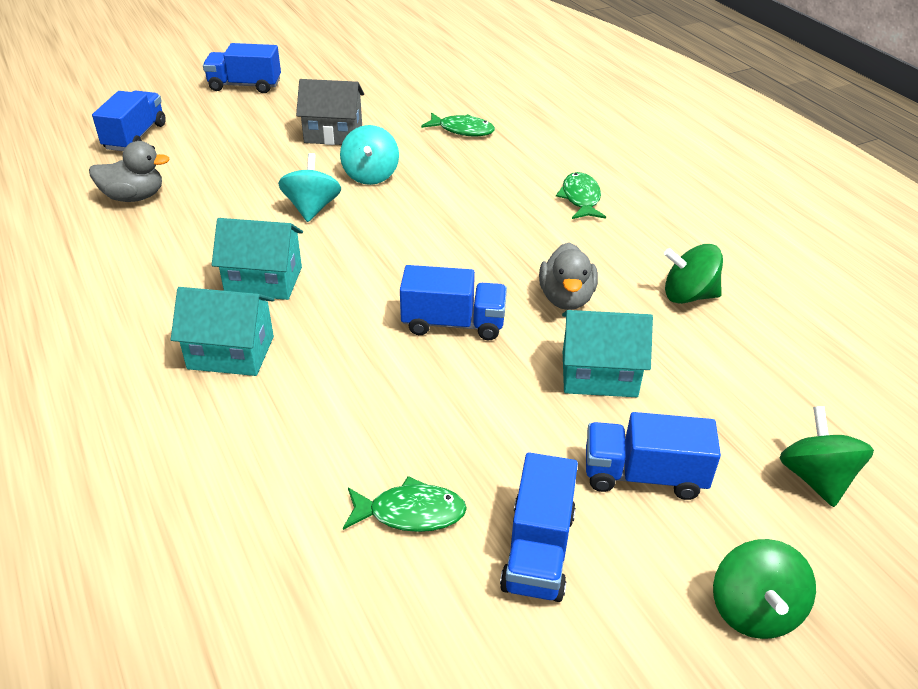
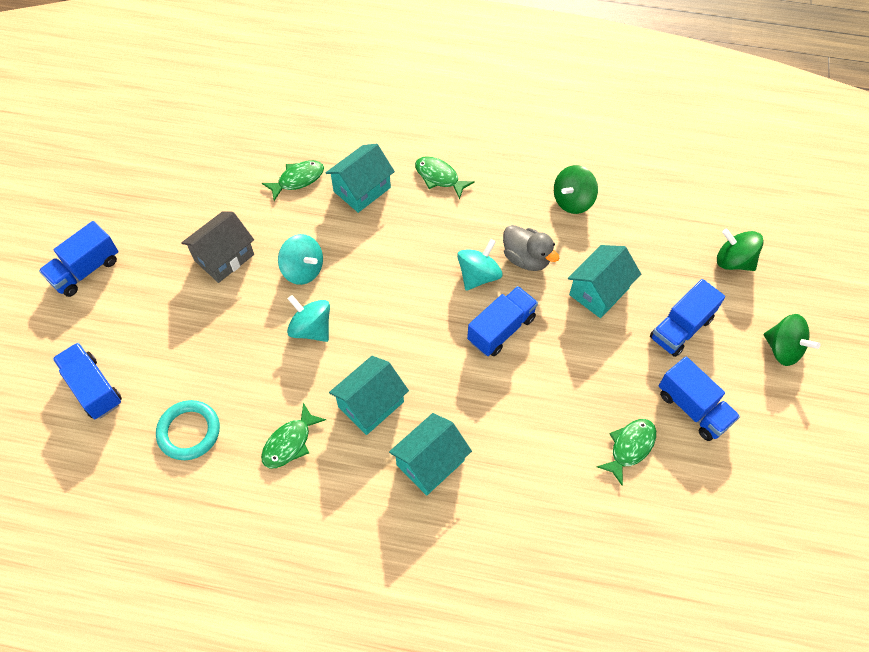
camera: 50 degrees left, 20 degrees up
(134, 197) = (189, 431): grey duck -> turquoise ring
(172, 254) = (289, 442): none -> green fish
(500, 276) = (478, 275): none -> turquoise spinning top
(501, 165) = (362, 189): none -> turquoise house

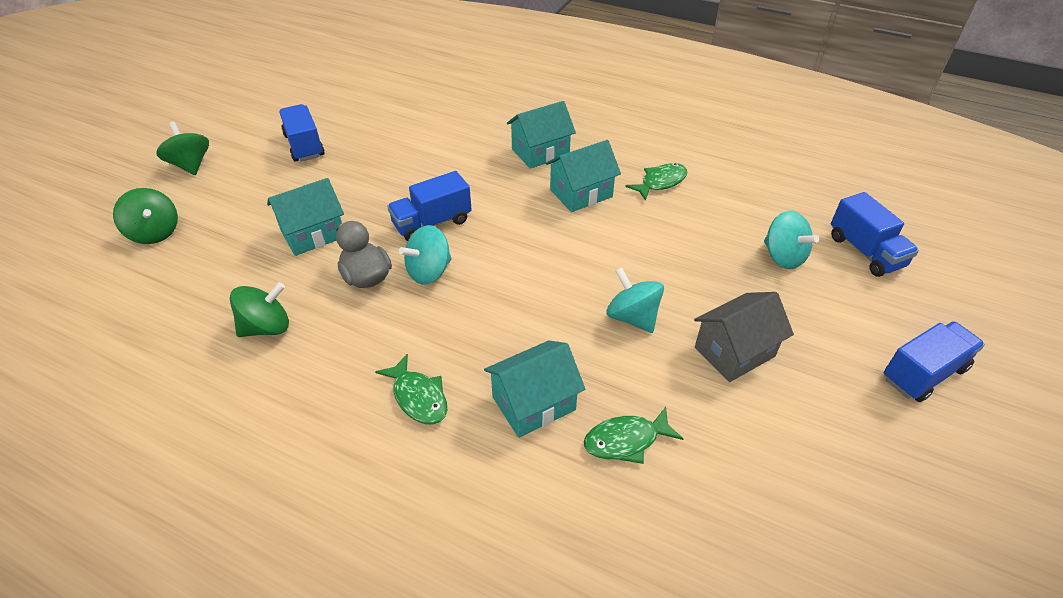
camera: 165 degrees left, 15 degrees down
(189, 431) = (756, 204): turquoise ring -> none
(311, 329) = (630, 259): turquoise spinning top -> turquoise spinning top (783, 257)
(630, 447) = (374, 134): green fish -> none
(681, 328) = (262, 193): blue truck -> none

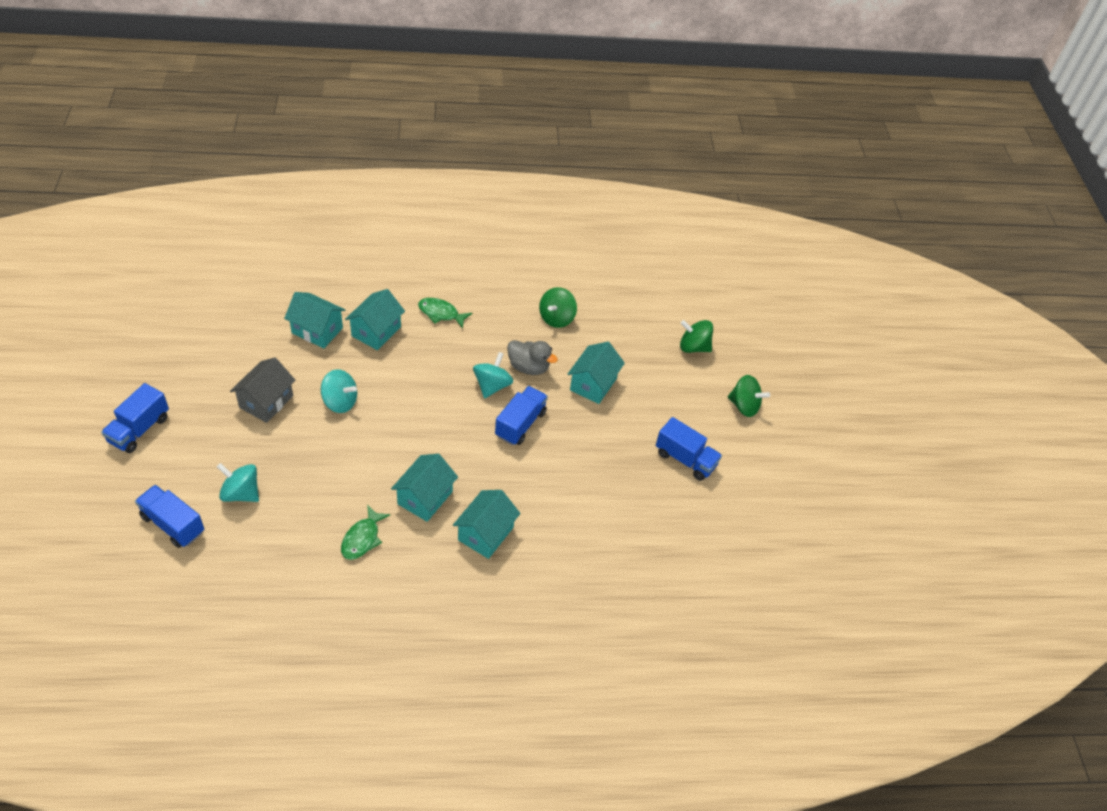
camera: 145 degrees right, 5 degrees up
(626, 440) = (317, 330): green fish -> turquoise house

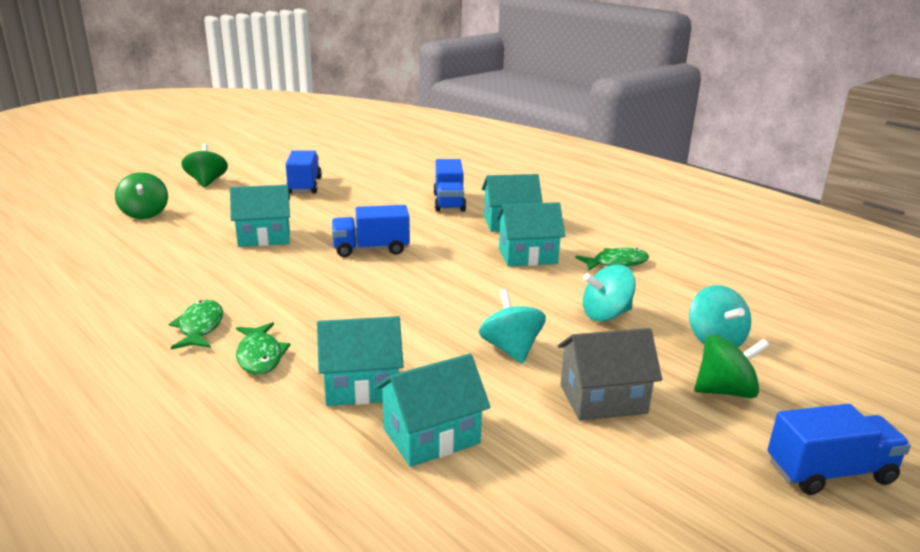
camera: 125 degrees left, 25 degrees down
(173, 524) = (821, 357): blue truck -> blue truck (449, 202)
(317, 330) = (431, 436): turquoise house -> turquoise house turned 75 degrees clockwise
(492, 386) = (341, 278): turquoise spinning top -> turquoise spinning top (606, 314)
(493, 307) = (200, 327): none -> green fish
(528, 367) = (284, 271): grey duck -> none
(556, 318) = (176, 284): green spinning top -> green spinning top (725, 391)

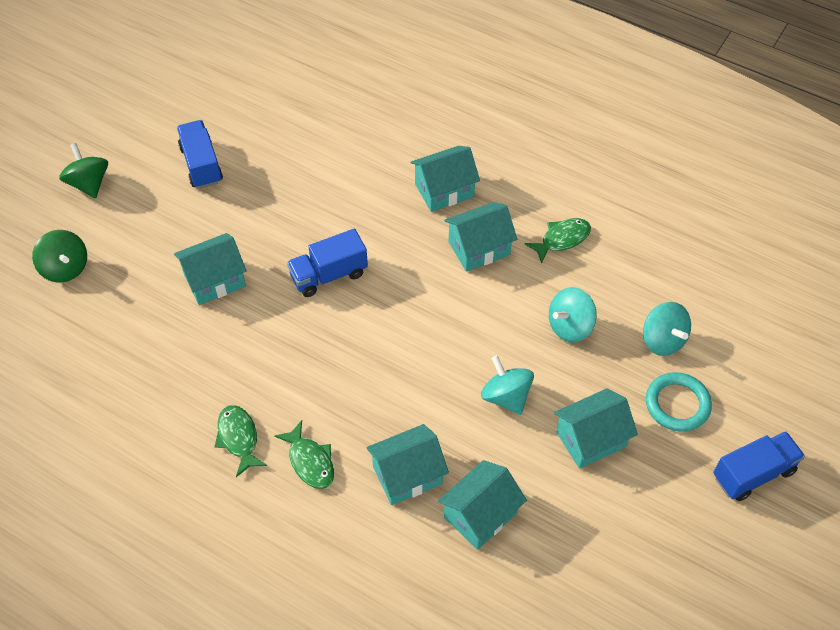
camera: 15 degrees left, 30 degrees up
(449, 202) = (369, 162): blue truck -> none
(603, 399) = (591, 439): grey house -> turquoise house
(725, 391) = (677, 404): green spinning top -> turquoise ring

